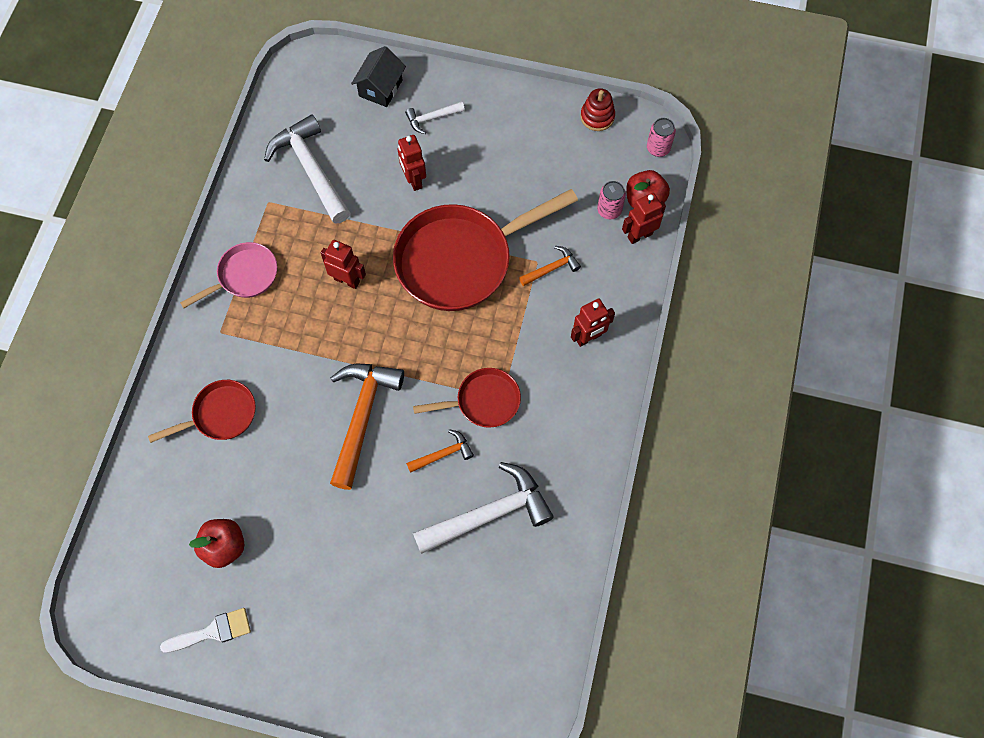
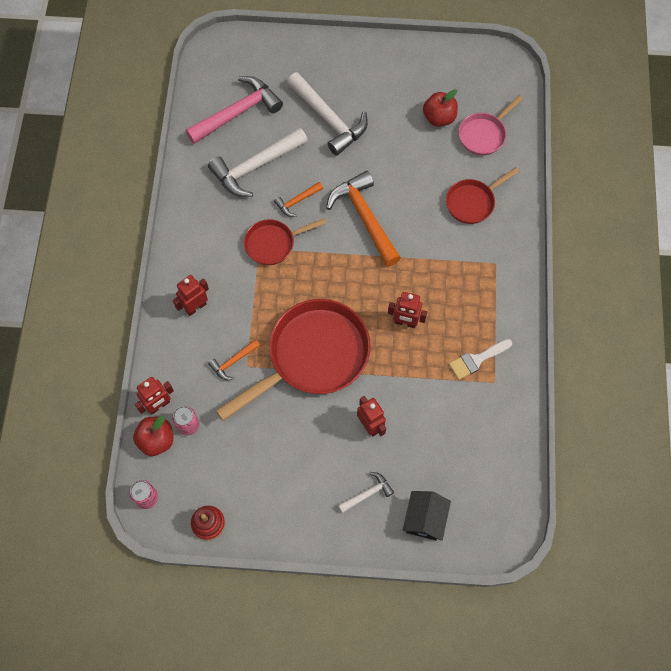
camera: 170 degrees right, 0 degrees up
(213, 631) = (429, 69): white brush -> white brush (477, 360)
(244, 276) = (492, 312): pink pan -> pink pan (484, 134)
(311, 169) = (466, 420): white hammer -> white hammer (328, 119)
(362, 417) = (364, 217): orange hammer -> orange hammer turned 150 degrees clockwise
(501, 605) = (237, 112): none -> pink hammer

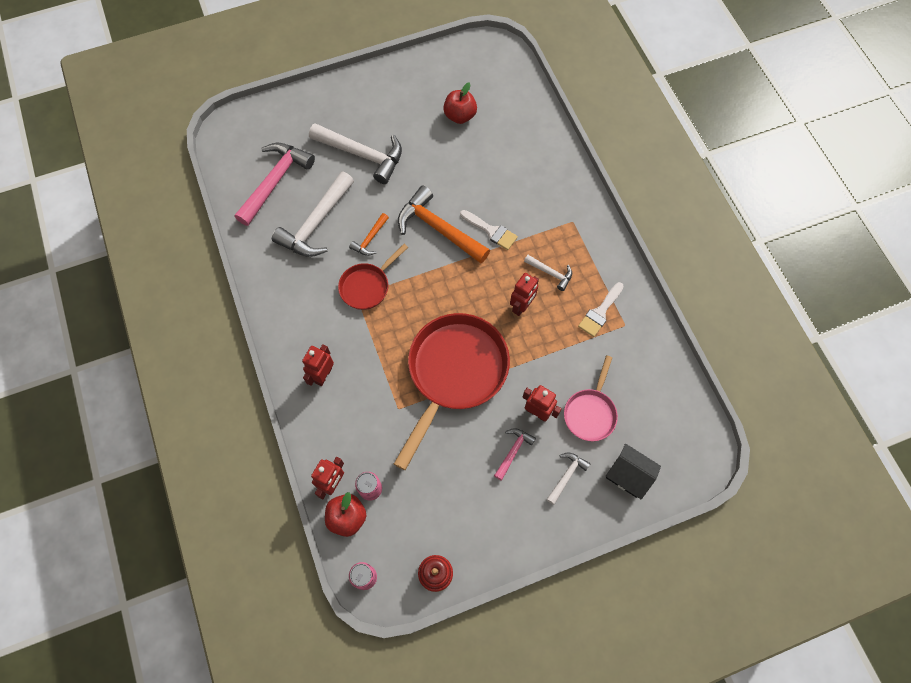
camera: 25 degrees left, 0 degrees up
(233, 361) = (384, 410): orange hammer -> none
(330, 450) = (513, 451): none -> pink hammer
(405, 322) = (521, 306): red robot -> red robot turned 45 degrees counterclockwise
(413, 240) = (491, 231): none -> white brush
(424, 519) = (628, 475): black house -> black house turned 45 degrees counterclockwise
(449, 303) = (550, 273): none -> white hammer
(472, 202) = (526, 177): red pan -> none
(484, 134) = (506, 115): pink pan -> pink pan (590, 413)

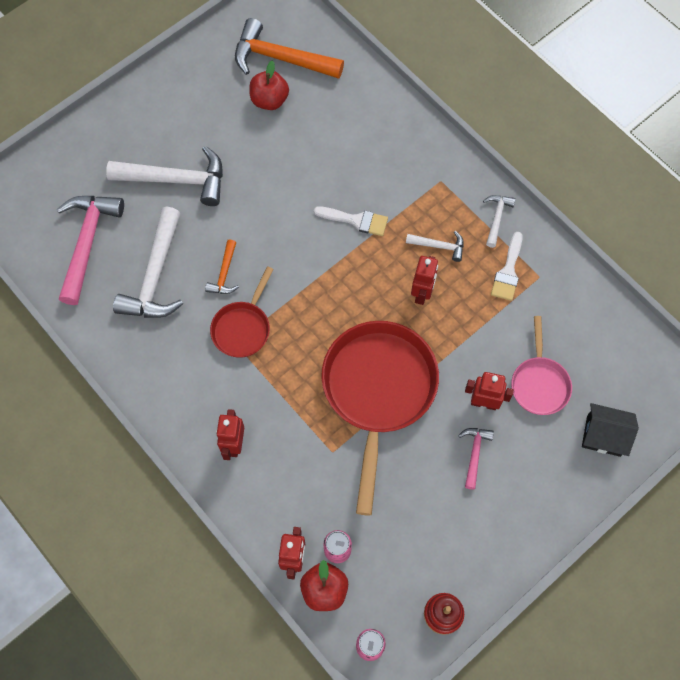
camera: 20 degrees left, 0 degrees up
(438, 229) = (297, 237): orange hammer -> orange hammer (281, 58)
(566, 476) = (540, 459): white hammer -> white hammer (496, 218)

